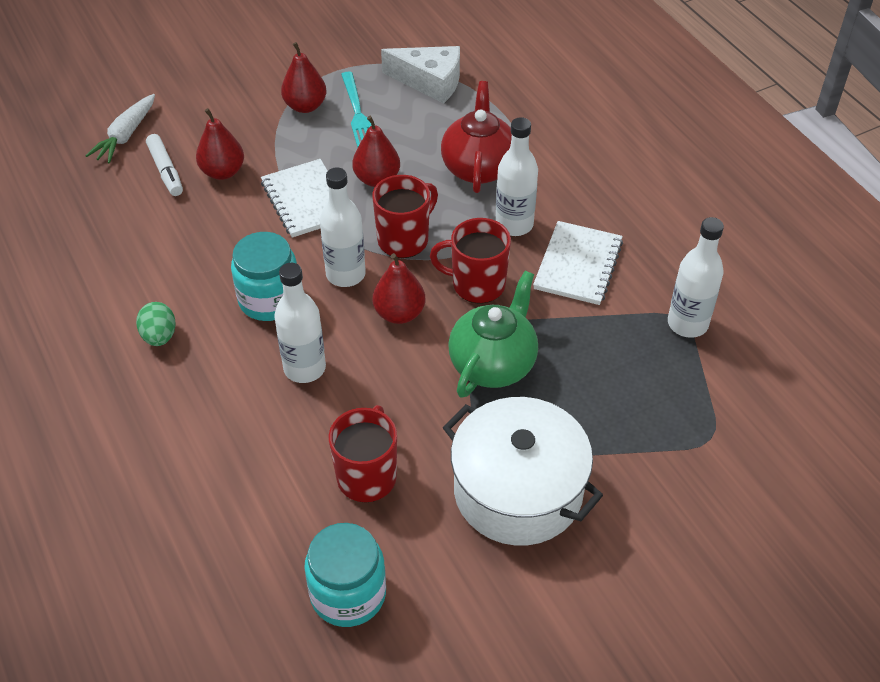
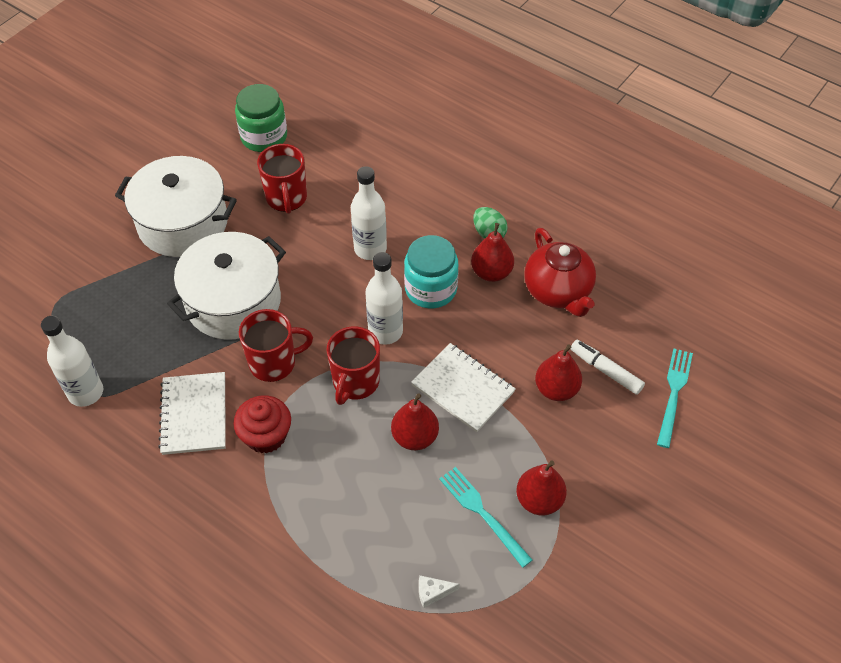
camera: 155 degrees right, 5 degrees up
(126, 135) = (674, 393): white carrot -> turquoise fork
(348, 594) = (264, 137): turquoise jar -> green jar
(399, 313) = (324, 315): red pear -> red pear (491, 272)
(430, 82) = (433, 592): white cheese -> white cheese, size x0.44
(478, 167) = (326, 490): red teapot -> red teapot (558, 292)
(493, 363) = (233, 302): green teapot -> white pot
(514, 224) = (266, 435): white bottle -> red cupcake

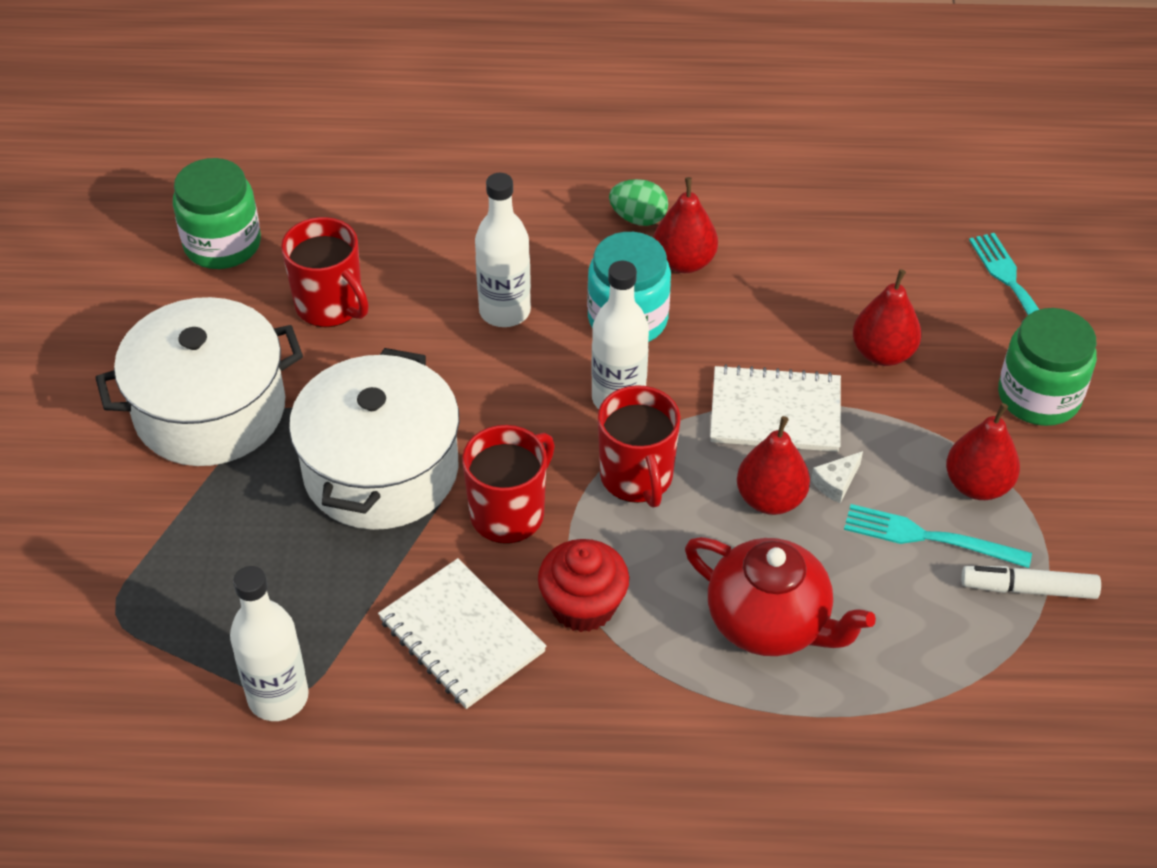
camera: 35 degrees left, 5 degrees down
(433, 592) = (955, 658): white cheese -> white cheese (836, 483)
(558, 292) = (783, 243): red teapot -> red teapot (770, 623)
(605, 370) = (918, 302): white marker -> white marker (1028, 589)
(626, 469) = (1038, 397): none -> green jar

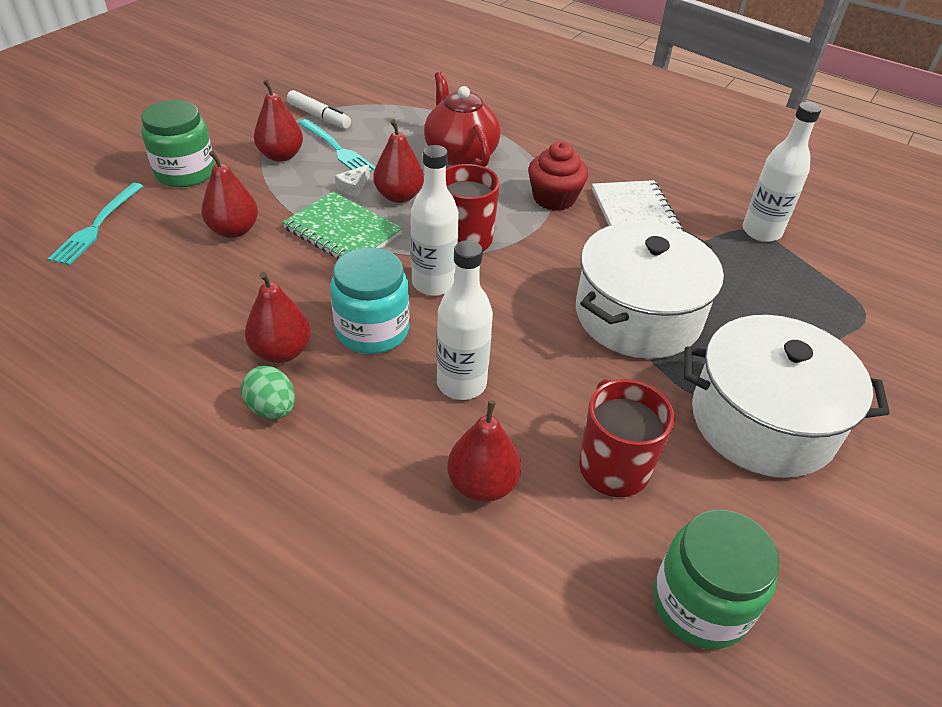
camera: 150 degrees left, 5 degrees down
(426, 245) = (482, 484): none -> red pear
(509, 513) = (564, 255): red mug -> none
(775, 412) = (342, 232): white notebook -> green notebook
(836, 483) = (353, 187): white cheese -> white cheese turned 135 degrees clockwise

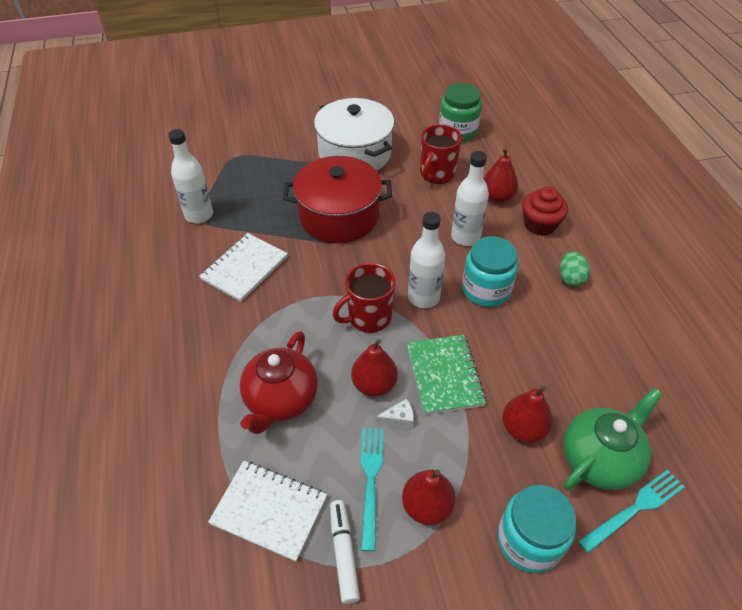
camera: 135 degrees left, 5 degrees up
(145, 243) = (599, 459): none -> green teapot
(185, 173) = (529, 541): green jar -> turquoise jar
(281, 352) = (547, 307): red pear -> none
(390, 111) = (269, 510): none -> white notebook
(554, 198) = (274, 312): red cupcake -> red cupcake (540, 225)
(637, 315) = (339, 216): white pot -> red pot

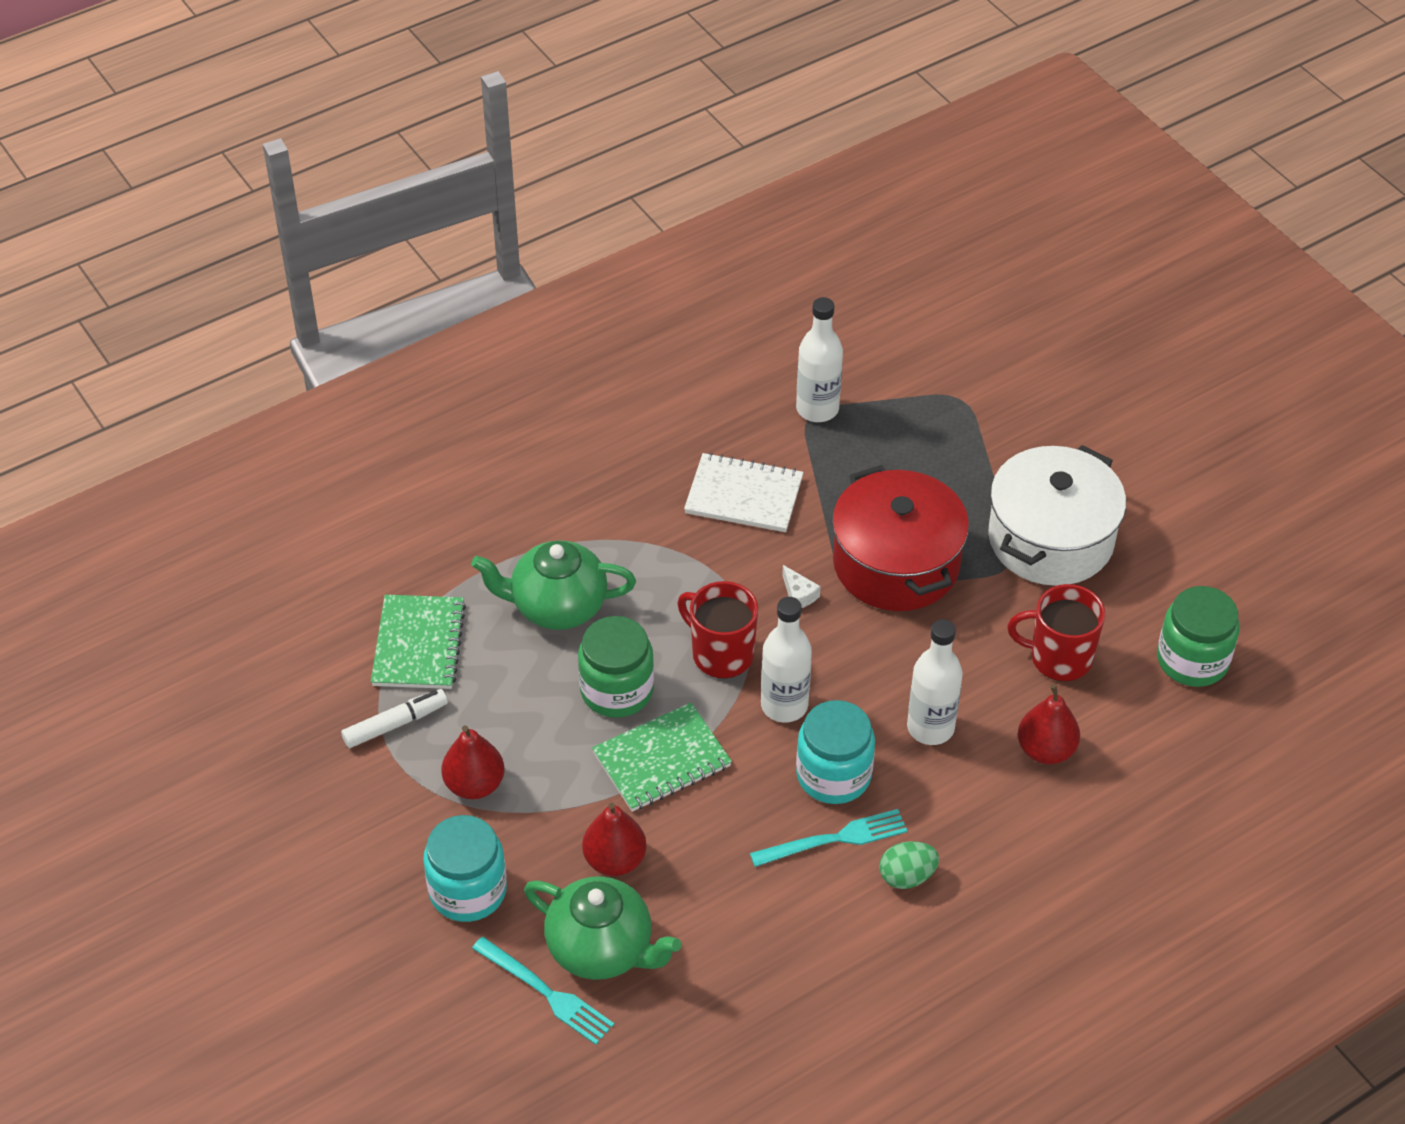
camera: 70 degrees right, 0 degrees up
(269, 510) = (419, 644): white notebook -> green notebook
(281, 400) = (557, 606): red teapot -> green teapot
(371, 480) = (486, 724): turquoise fork -> turquoise fork (834, 839)
(374, 385) = (617, 690): red pear -> green jar
(399, 418) = (578, 728): white cheese -> white cheese (799, 594)
(540, 225) = (1008, 819): red cupcake -> none

